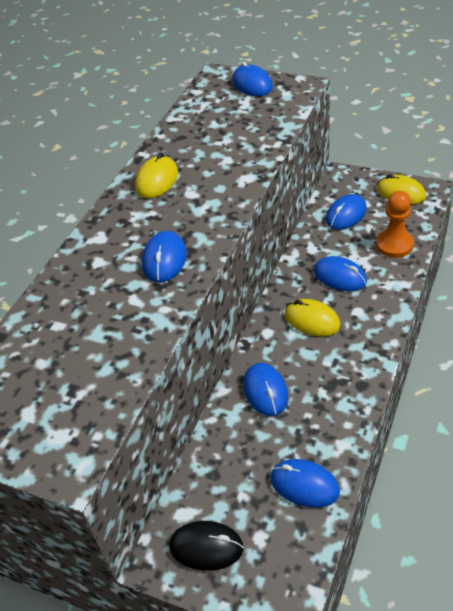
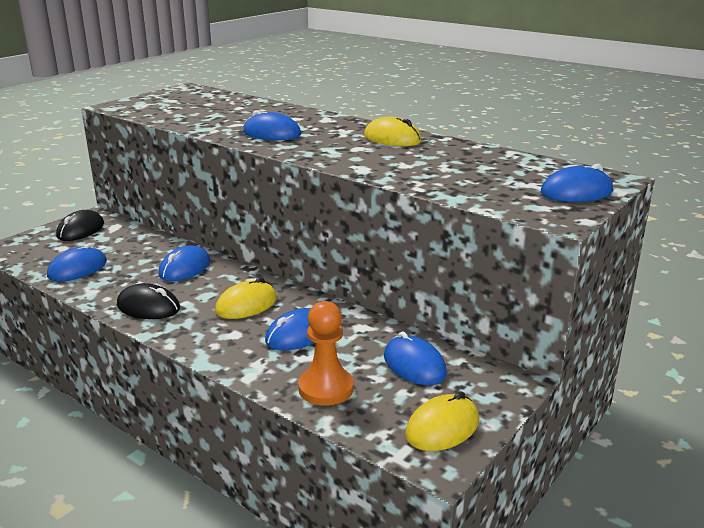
camera: 100 degrees right, 20 degrees down
(265, 391) = (185, 268): blue mouse -> blue mouse turned 60 degrees counterclockwise
(347, 383) = (148, 307): none -> black mouse

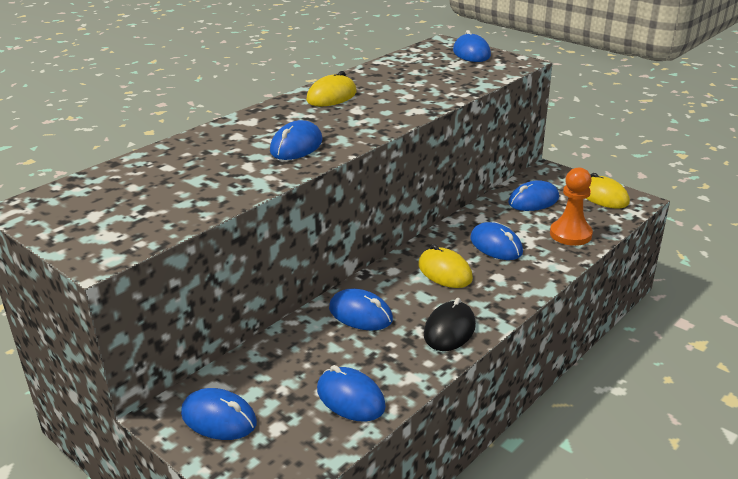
camera: 85 degrees left, 5 degrees up
(80, 230) = (219, 418): black mouse -> blue mouse

